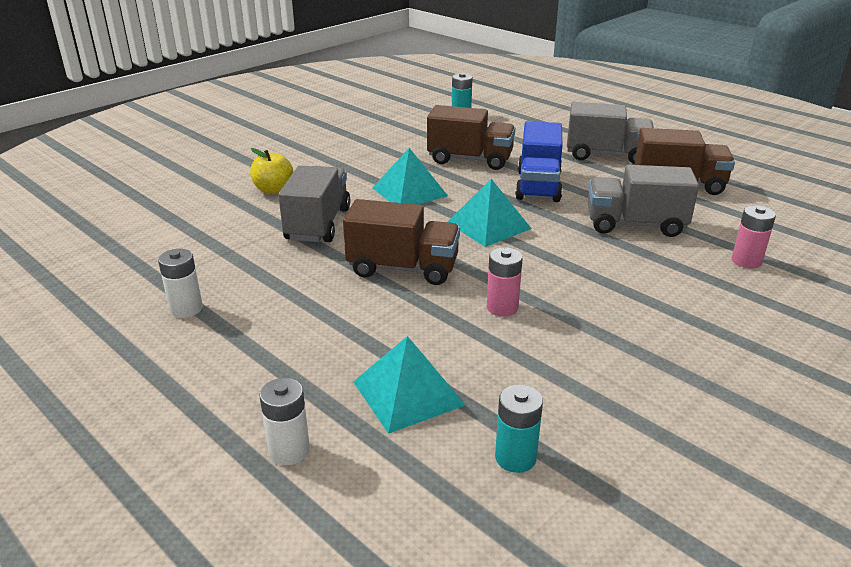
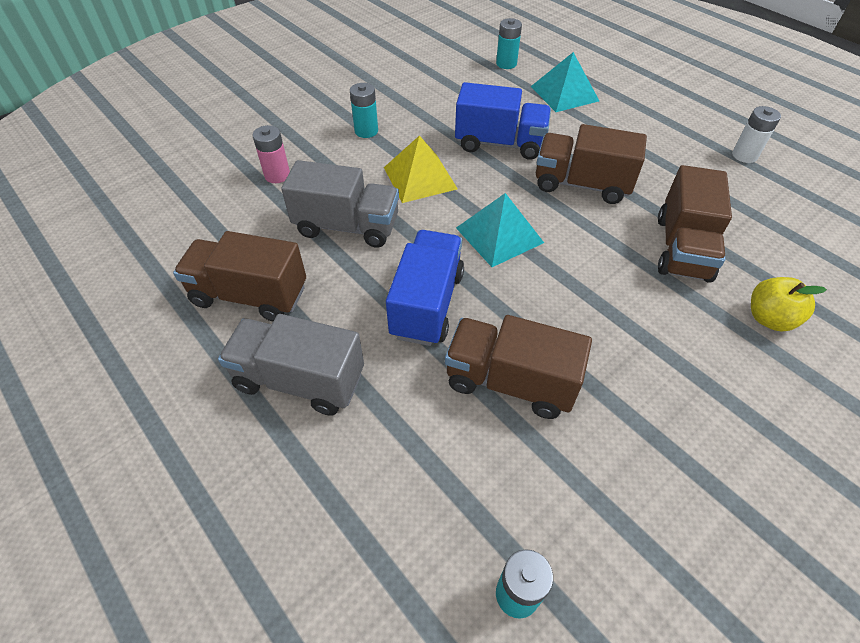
camera: 175 degrees left, 20 degrees up
(289, 450) = (623, 71): white battery -> none
(318, 224) = (682, 248): grey truck -> brown truck
(409, 192) = (591, 302): turquoise pyramid -> none
(502, 307) = (500, 143): pink battery -> blue truck
(586, 266) = (420, 178): none -> yellow pyramid
(685, 314) = (366, 131): none -> turquoise battery

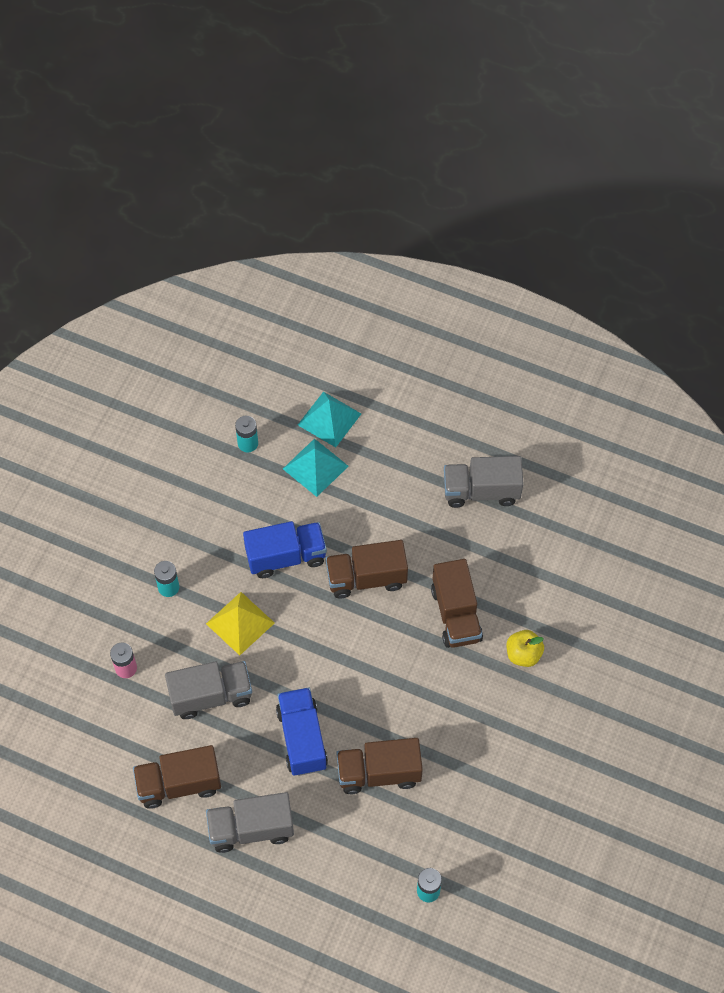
camera: 25 degrees left, 10 degrees up
(499, 235) = (325, 656): turquoise pyramid -> turquoise pyramid (329, 419)
(744, 155) = (481, 491): white battery -> grey truck

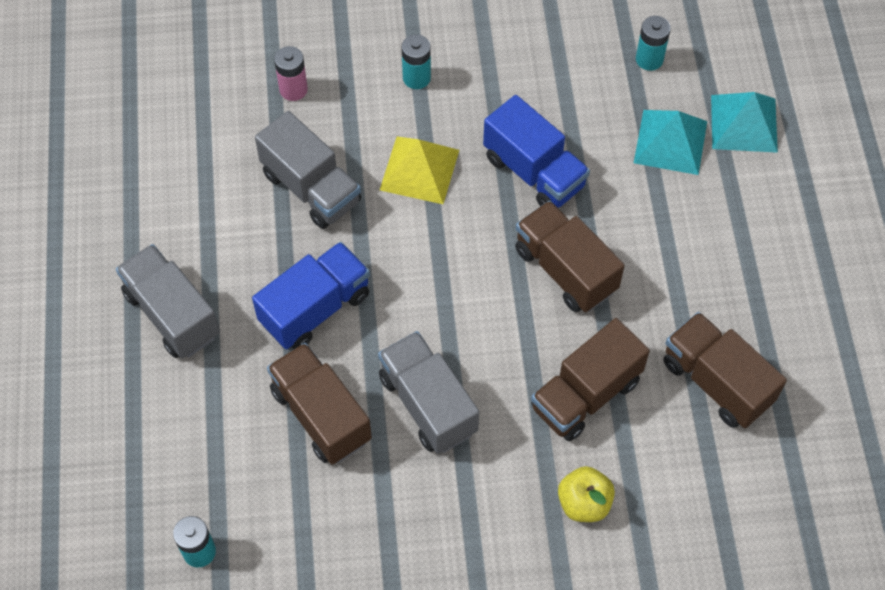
camera: 60 degrees right, 0 degrees up
(179, 784) = (186, 213): brown truck -> brown truck (716, 382)
(481, 491) = (774, 337): grey truck -> grey truck (428, 404)

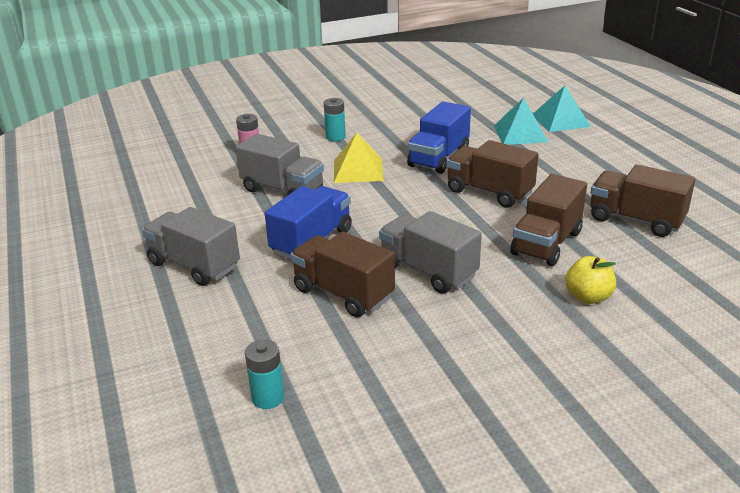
camera: 15 degrees left, 30 degrees down
(534, 172) = (439, 158): blue truck -> blue truck turned 90 degrees clockwise
(649, 59) = (483, 108): turquoise battery -> none

